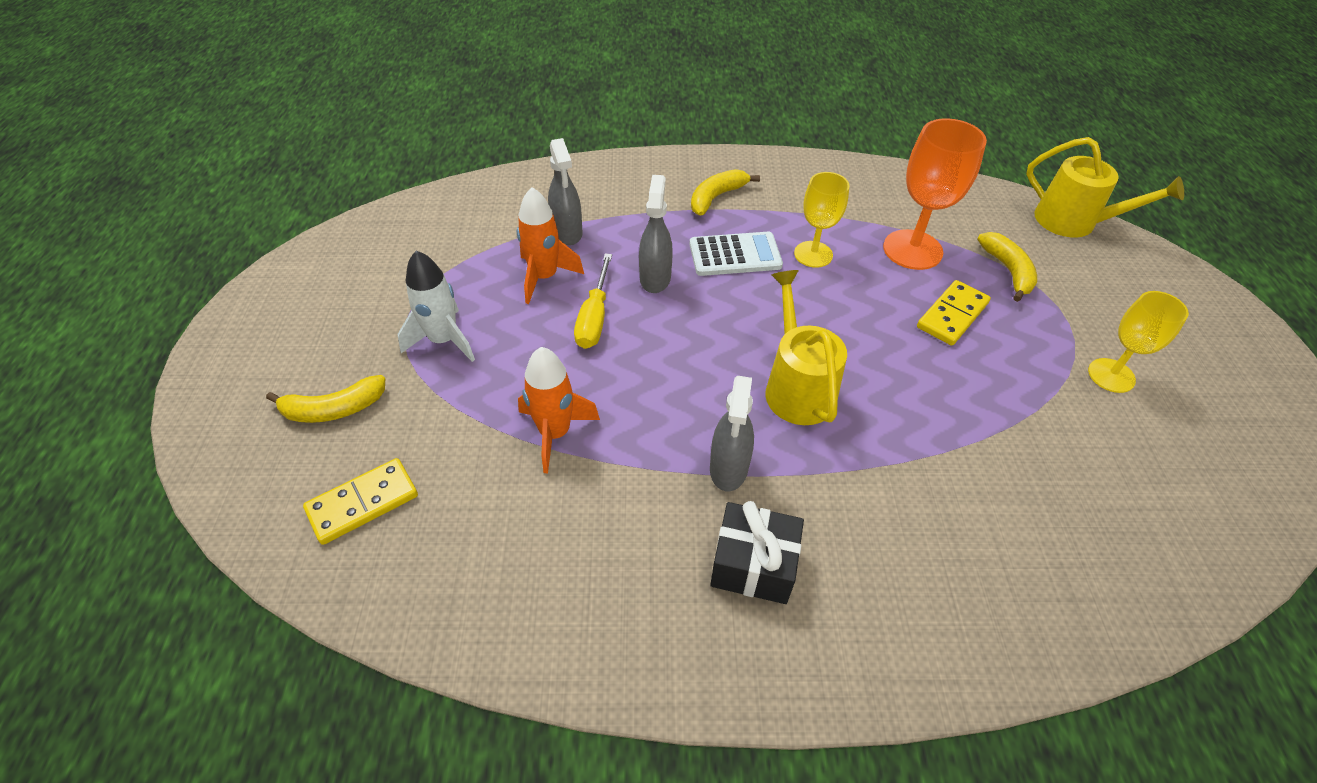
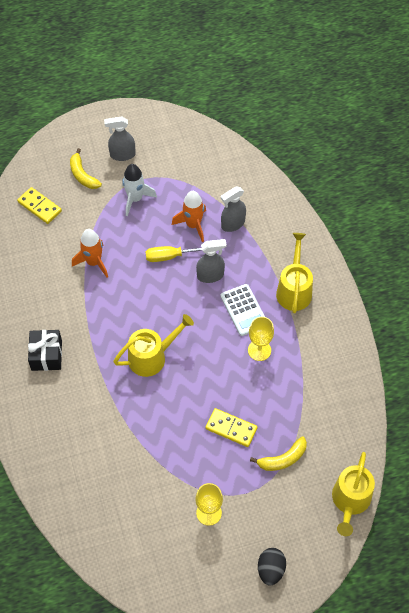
camera: 75 degrees right, 10 degrees up
(716, 197) = (294, 290): yellow banana -> yellow watering can
(728, 468) = (93, 336): grey spray bottle -> grey spray bottle (122, 155)
(912, 250) = (283, 404): orange goblet -> none
(1200, 324) = (270, 570): none -> black egg

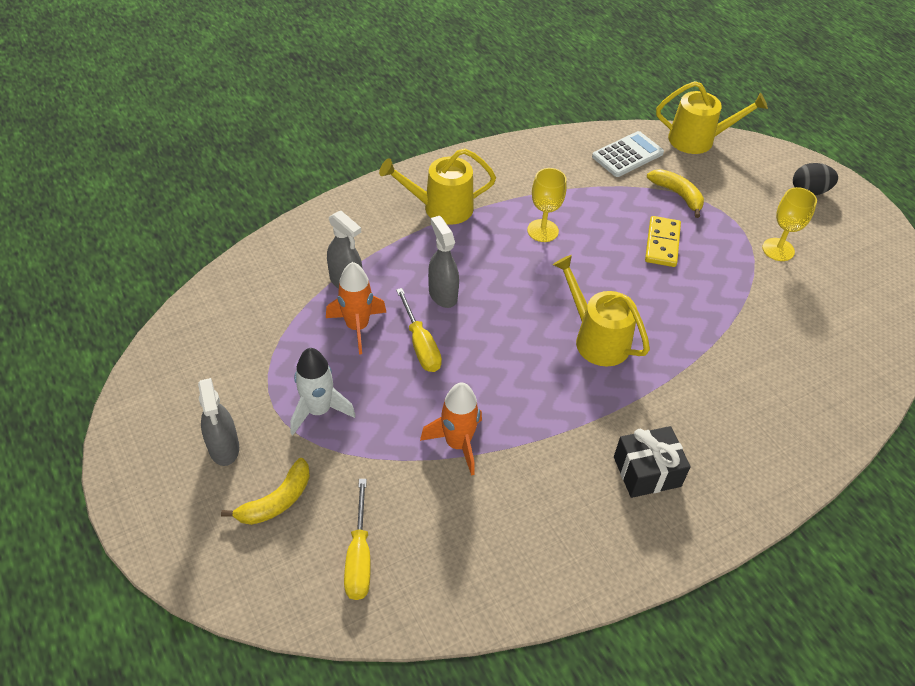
camera: 105 degrees left, 10 degrees down
(39, 206) = (359, 556): yellow domino -> yellow screwdriver
(244, 310) = (488, 252): white calculator -> white calculator (627, 155)

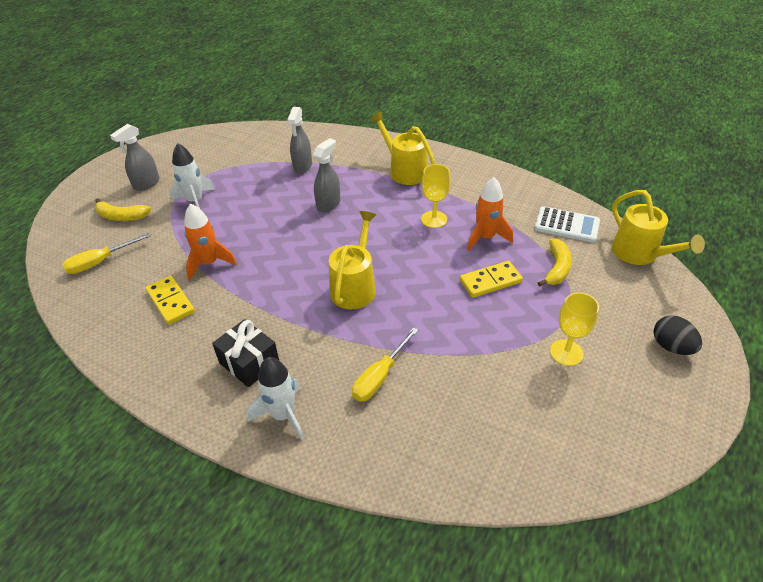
camera: 60 degrees right, 5 degrees down
(357, 327) = (270, 186): orange rocket -> orange rocket (485, 237)
(420, 344) = (278, 214): yellow screwdriver -> yellow screwdriver (380, 376)
(498, 506) = (171, 302): none -> yellow domino
(734, 474) = (283, 415): none -> white rocket

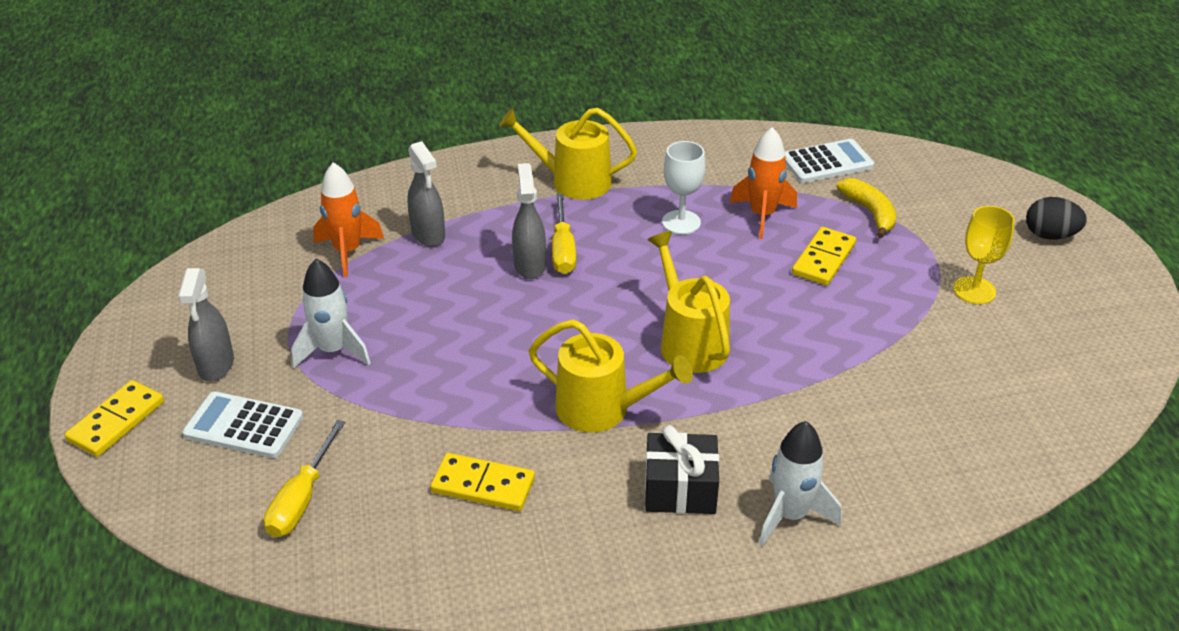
camera: 40 degrees left, 5 degrees down
(85, 189) = (116, 421): none -> yellow domino
(122, 216) = (243, 426): yellow banana -> white calculator
(209, 263) = (469, 414): orange rocket -> orange rocket (348, 252)
(380, 376) = (837, 416): yellow screwdriver -> yellow screwdriver (563, 249)
(434, 219) = (681, 222): yellow goblet -> white goblet
(639, 254) = (927, 160): yellow watering can -> yellow watering can (602, 409)

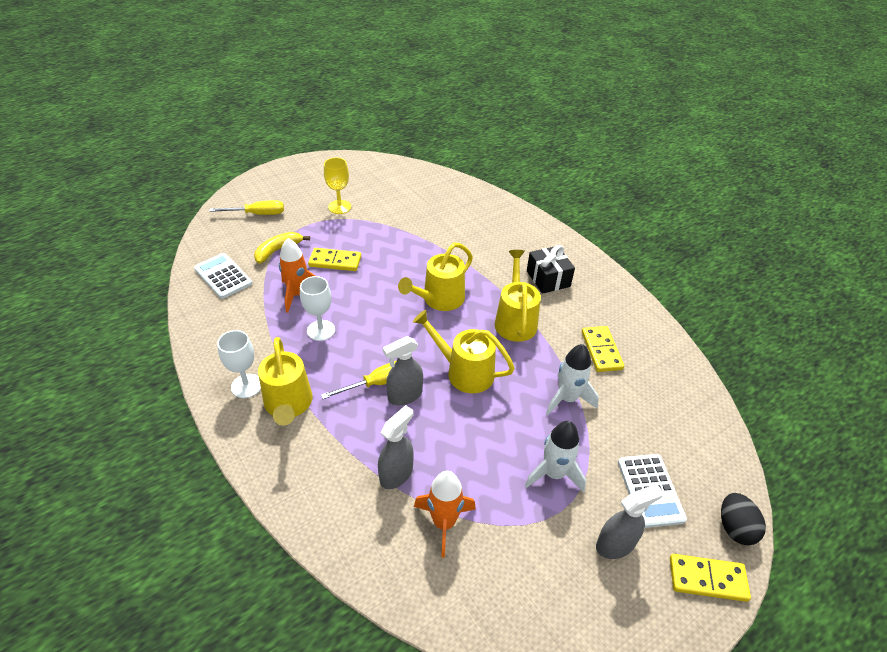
camera: 115 degrees left, 5 degrees up
(302, 498) = (672, 427): yellow screwdriver -> yellow screwdriver (257, 214)
(535, 325) = (464, 372): none -> yellow watering can
(619, 158) = (246, 386): none -> white goblet
(790, 515) = (537, 242): white rocket -> white rocket (567, 399)
(1050, 235) = (278, 187): black egg -> black egg (735, 528)

